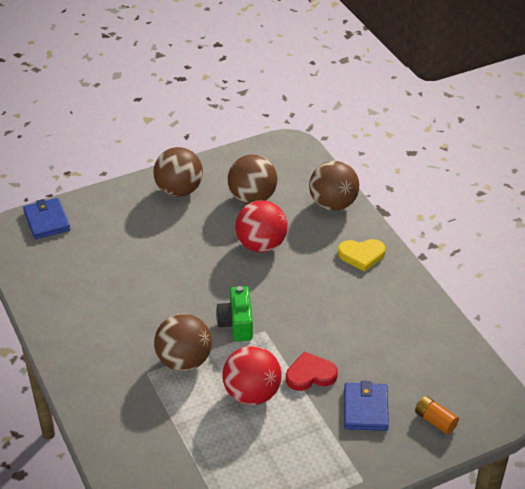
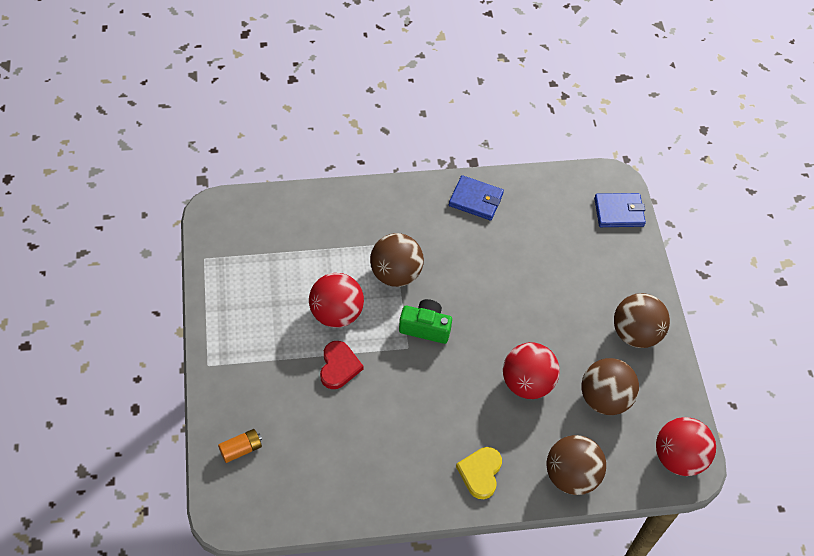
camera: 105 degrees right, 15 degrees up
(284, 152) = (678, 457): none -> red ball
(366, 409) = (280, 397): blue wallet -> blue wallet (475, 200)

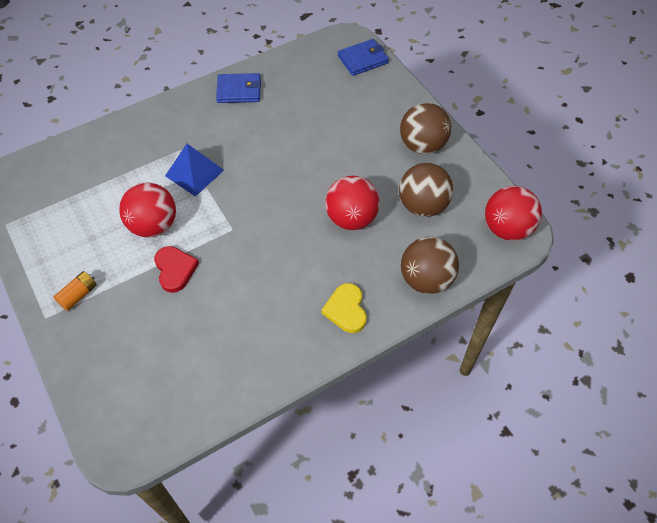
camera: 20 degrees left, 0 degrees up
(241, 449) = (109, 381): orange battery -> orange battery (78, 295)
(396, 274) = (194, 173): brown ball -> blue pyramid
(425, 327) = (241, 207): green camera -> none

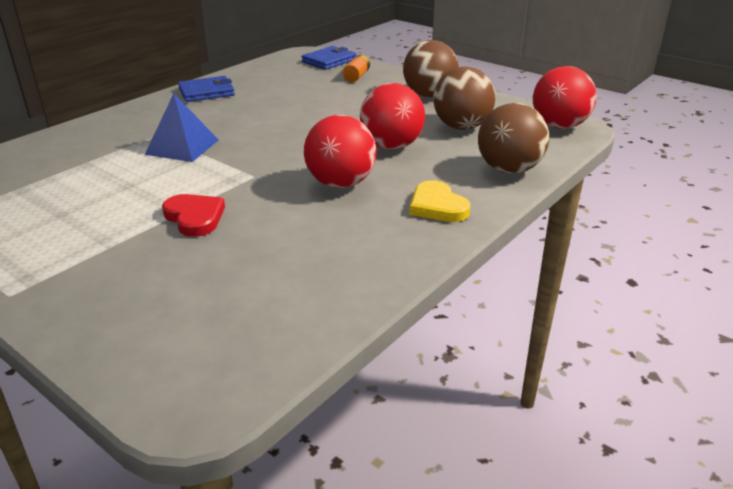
camera: 20 degrees left, 25 degrees down
(78, 295) = (58, 264): orange battery -> orange battery (356, 76)
(153, 225) = (147, 190): red ball -> red ball (340, 183)

